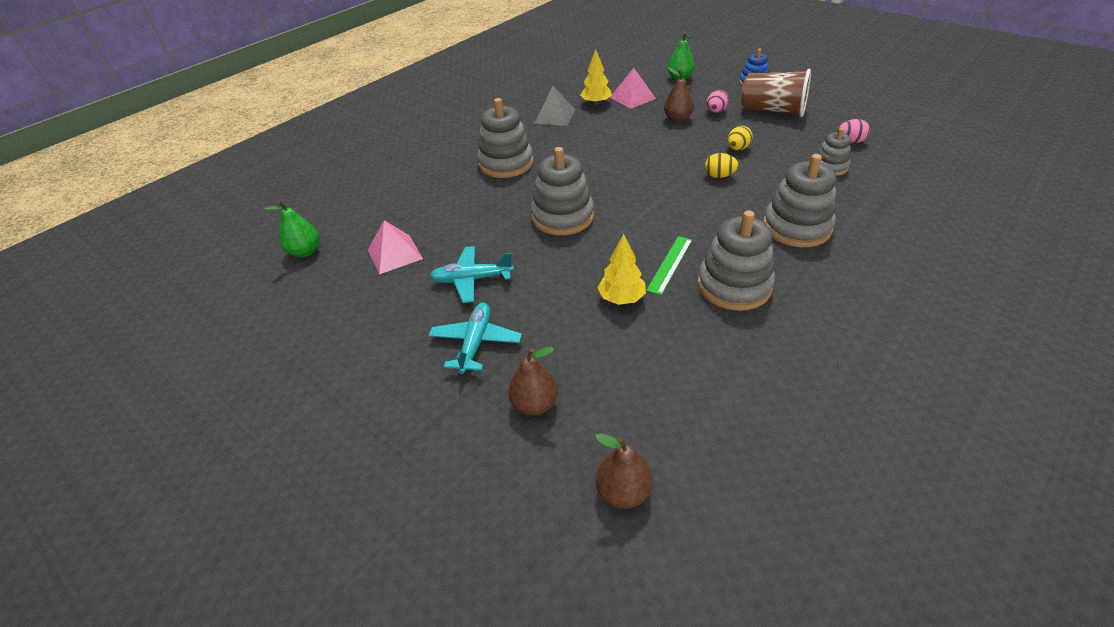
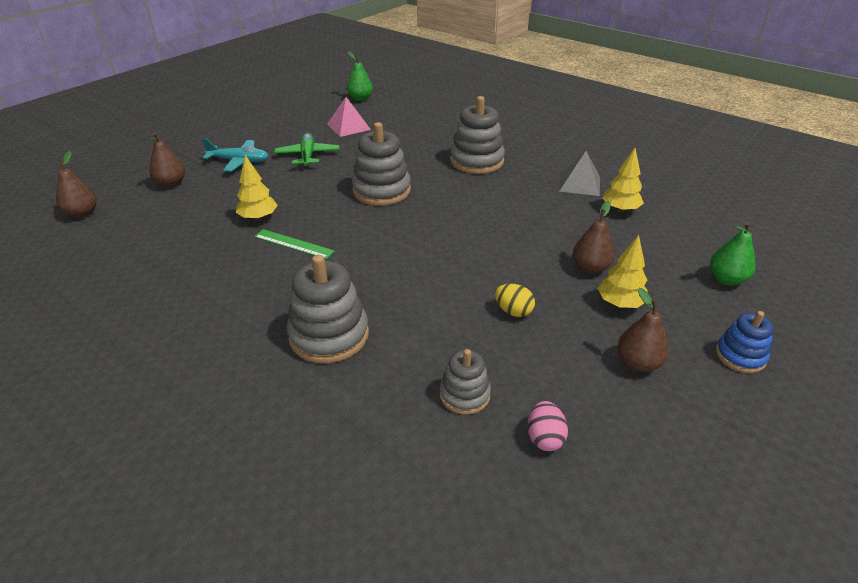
camera: 85 degrees right, 5 degrees down
(472, 279) = (307, 156): turquoise plane -> green plane
(632, 98) = (644, 236): pink pyramid -> none
(716, 112) = (620, 303): pink egg -> yellow tree
(719, 176) = (446, 289): yellow egg -> none
(734, 286) = (249, 278): grey stacking toy -> none
(772, 111) = (638, 363): brown cup -> brown pear

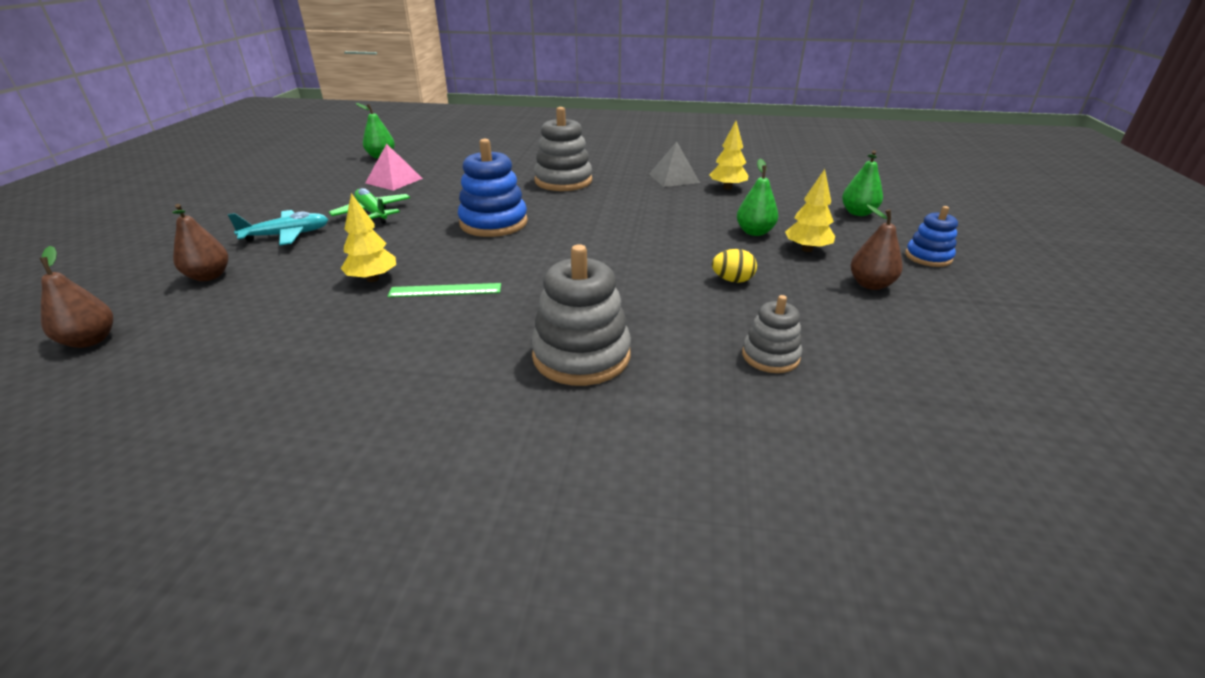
camera: 30 degrees left, 5 degrees down
(381, 191) = (493, 223): grey stacking toy -> blue stacking toy
(544, 438) = (873, 362): pink egg -> none
(590, 268) = (754, 232): brown pear -> green pear

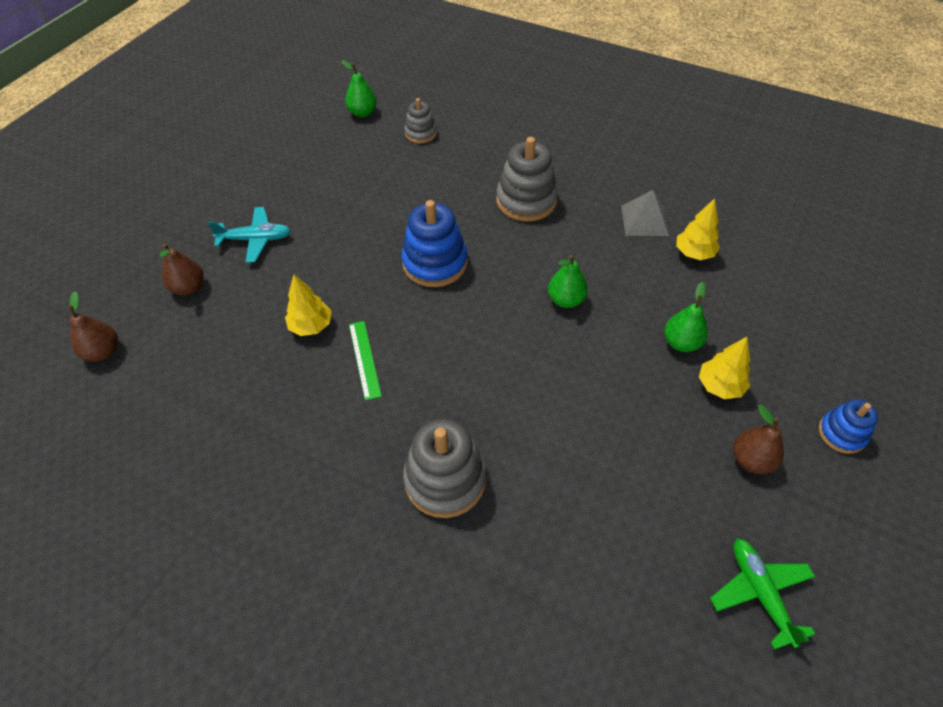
camera: 20 degrees right, 20 degrees up
(373, 213) = (333, 219): green plane -> green plane (760, 592)
(394, 180) = (364, 163): pink pyramid -> none
(445, 290) = (364, 359): green ruler -> green ruler turned 60 degrees clockwise
(732, 280) = (619, 415): yellow egg -> none
(770, 356) = (600, 529): grey stacking toy -> grey stacking toy (420, 133)
(858, 213) = (814, 336): green pear -> green pear (566, 300)

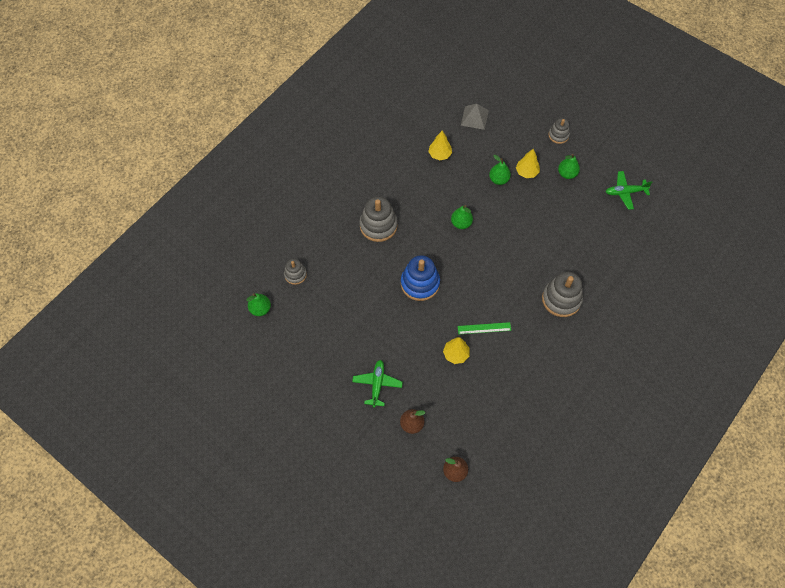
camera: 80 degrees left, 10 degrees up
(255, 239) = (377, 384): turquoise plane -> green plane
(644, 220) = (409, 170): grey pyramid -> grey pyramid (474, 117)
(751, 460) = (567, 174): brown pear -> green pear
(841, 433) = (558, 135): blue stacking toy -> grey stacking toy

